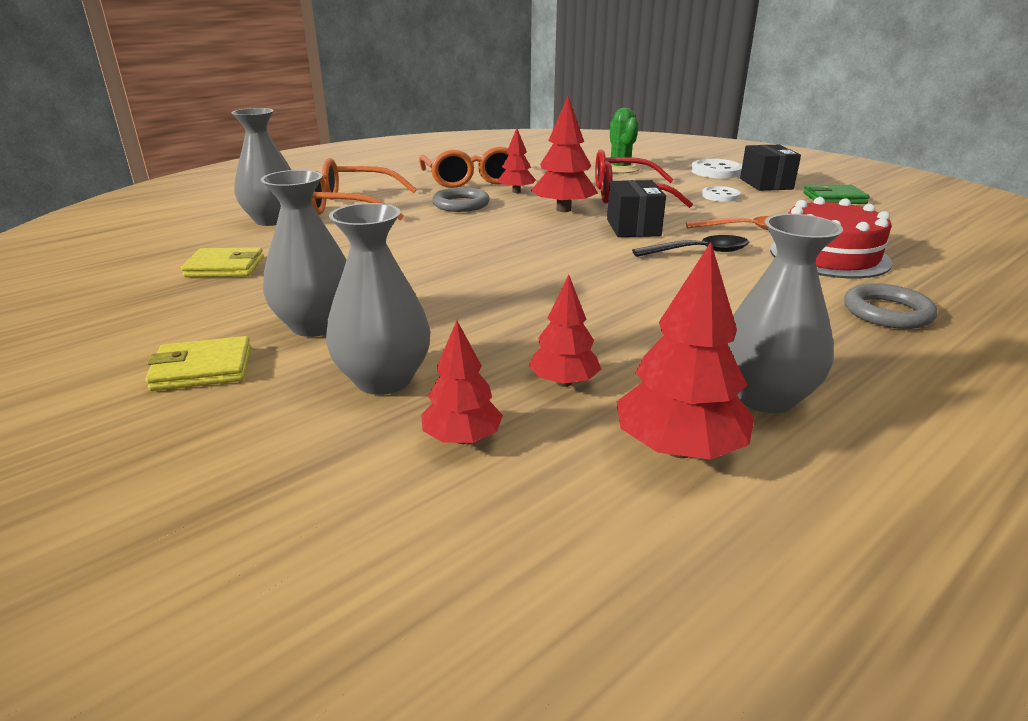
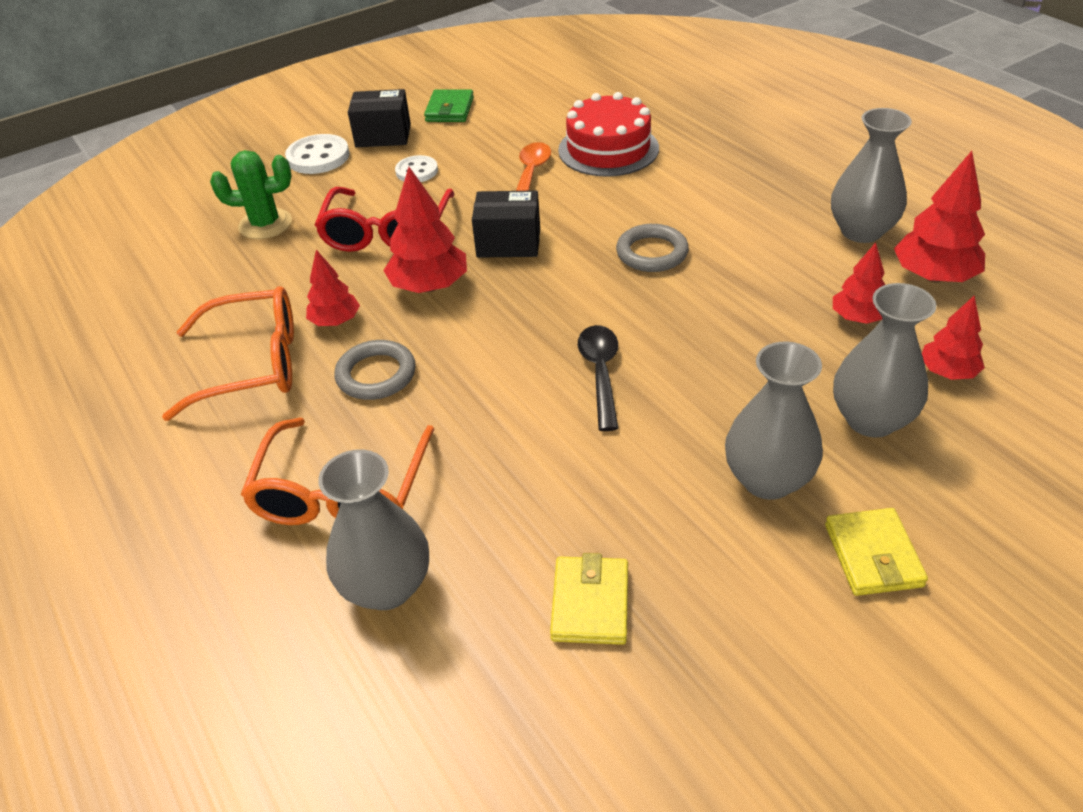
camera: 80 degrees left, 15 degrees up
(699, 252) = (588, 213): black spoon -> black spoon (600, 373)
(887, 312) = (725, 153): grey ring -> grey ring (652, 253)

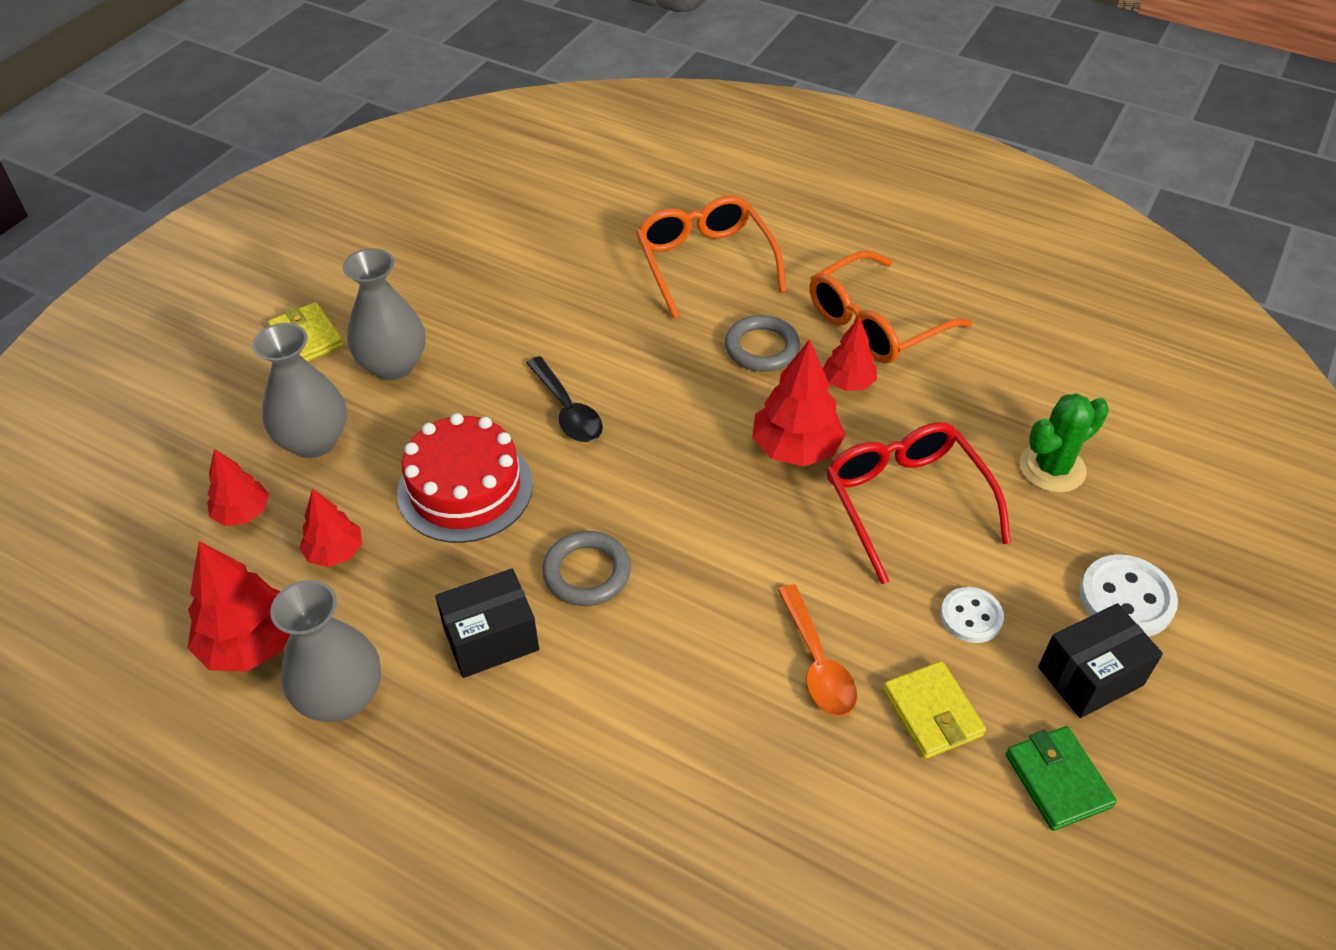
camera: 150 degrees right, 5 degrees up
(386, 586) = (626, 226): grey vase -> none
(508, 243) = (758, 533): black box -> black box (491, 639)
(590, 603) = (491, 256): yellow wallet -> yellow wallet (932, 712)
(608, 149) = (745, 762): red cake -> red cake (465, 488)

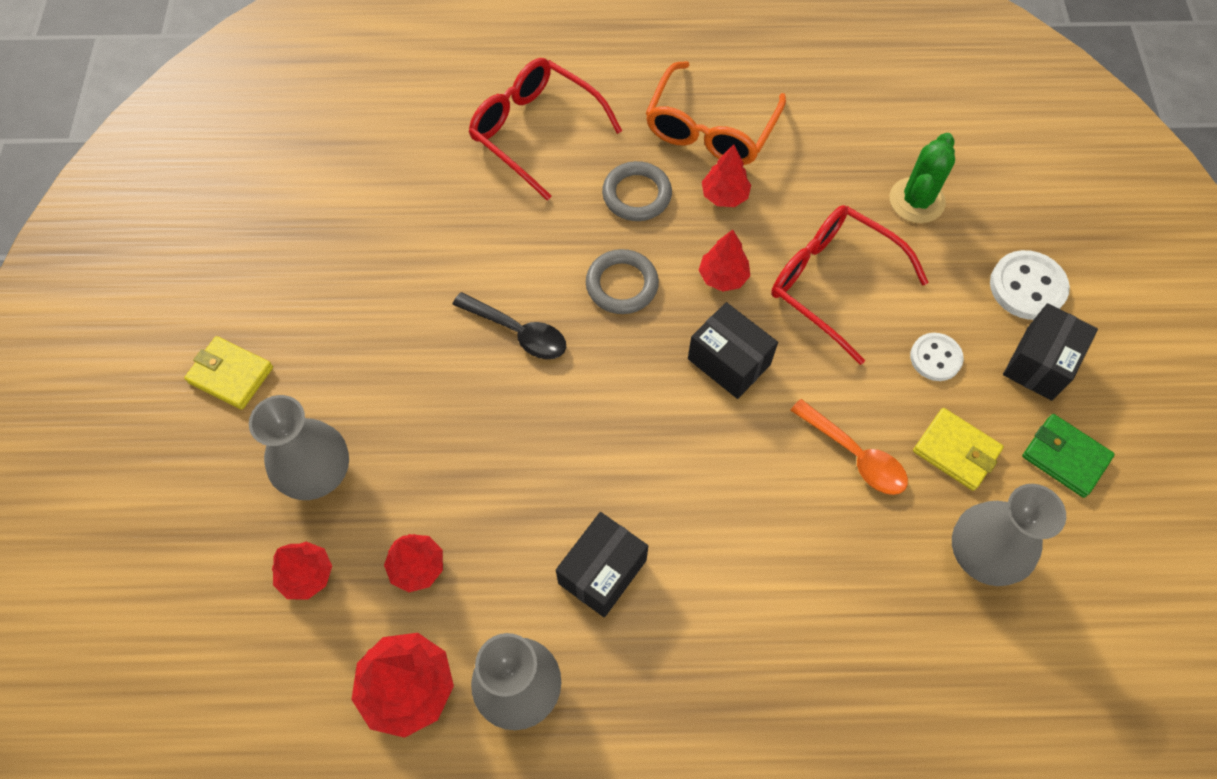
camera: 30 degrees left, 15 degrees up
(393, 365) = (333, 363): grey vase -> grey vase (981, 554)
(465, 488) = (484, 450): red cake -> none
(587, 572) = (636, 472): grey ring -> grey ring (622, 285)
(705, 263) = (535, 131): orange glasses -> red glasses
(747, 521) = (729, 362): none -> black box
(796, 448) = (723, 277): red tree -> red tree, size x0.62

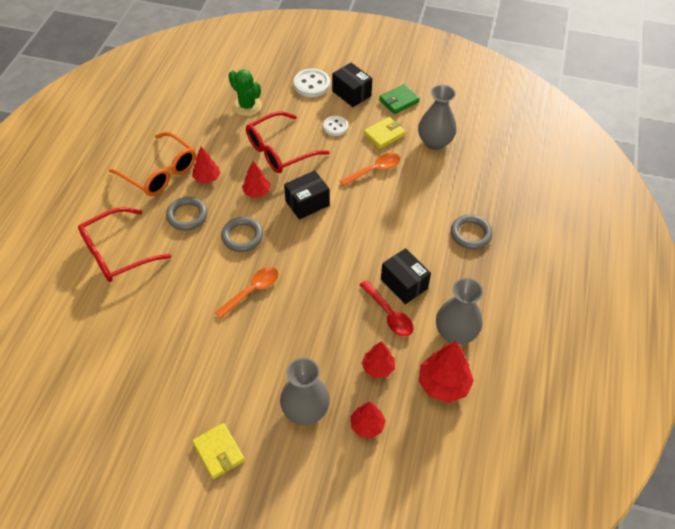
camera: 75 degrees left, 10 degrees down
(231, 375) = (219, 452): yellow wallet -> yellow wallet turned 75 degrees counterclockwise
(518, 332) = (252, 291): black spoon -> orange spoon
(529, 560) = (389, 314): none -> red spoon
(762, 676) = (470, 234): none -> grey ring

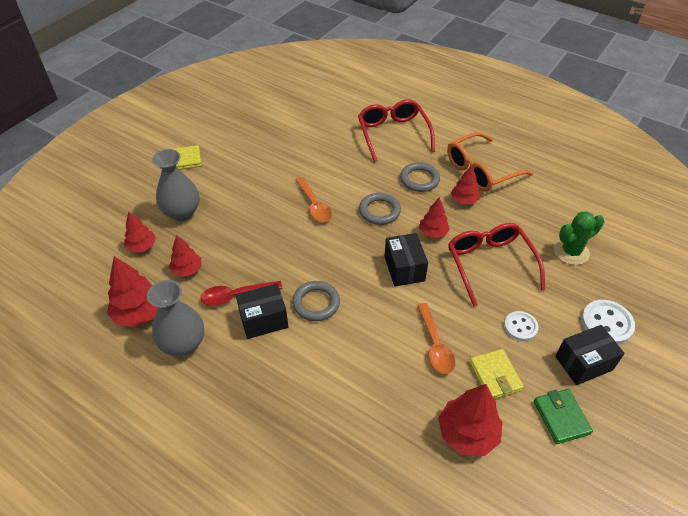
camera: 110 degrees right, 5 degrees down
(435, 142) = (467, 433): grey vase -> red tree
(470, 234) = (298, 413): grey ring -> grey ring (316, 303)

